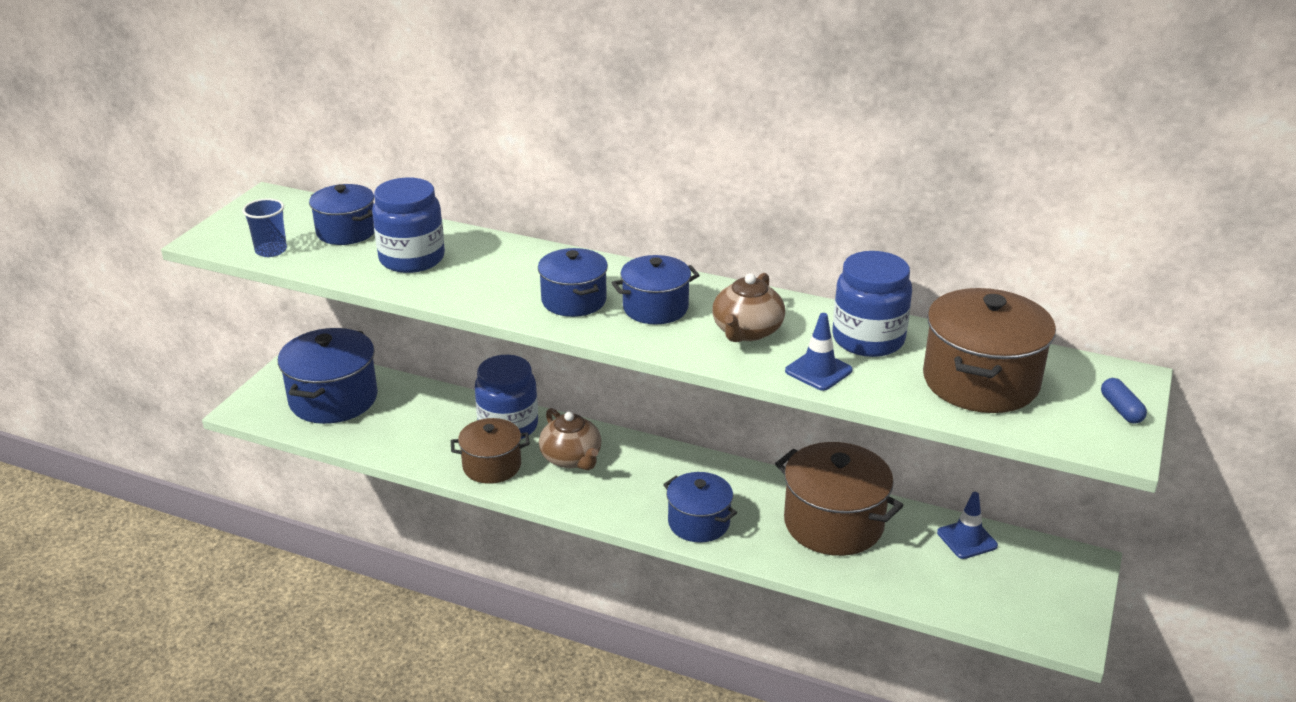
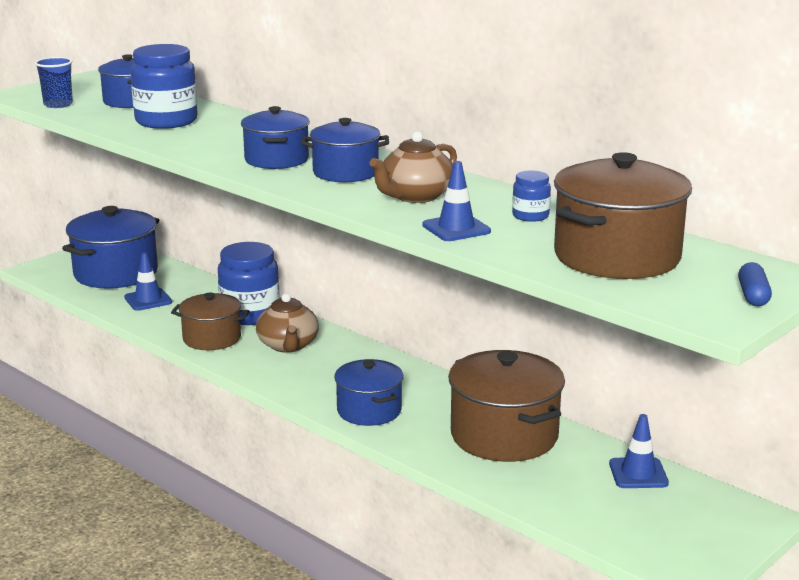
camera: 20 degrees right, 10 degrees down
(392, 428) = (148, 300): none -> blue traffic cone
(868, 339) = (530, 216): blue jar -> blue jar, size x0.48

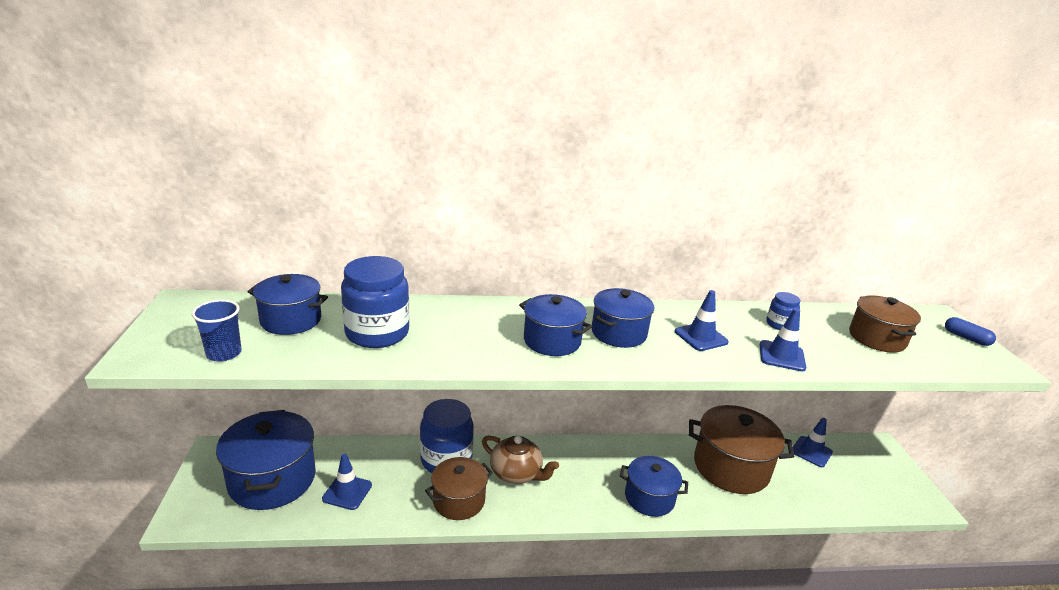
camera: 50 degrees left, 5 degrees up
(415, 196) = (701, 337): brown teapot -> blue traffic cone
(617, 257) = (877, 338): brown pot -> brown pot, size x0.62

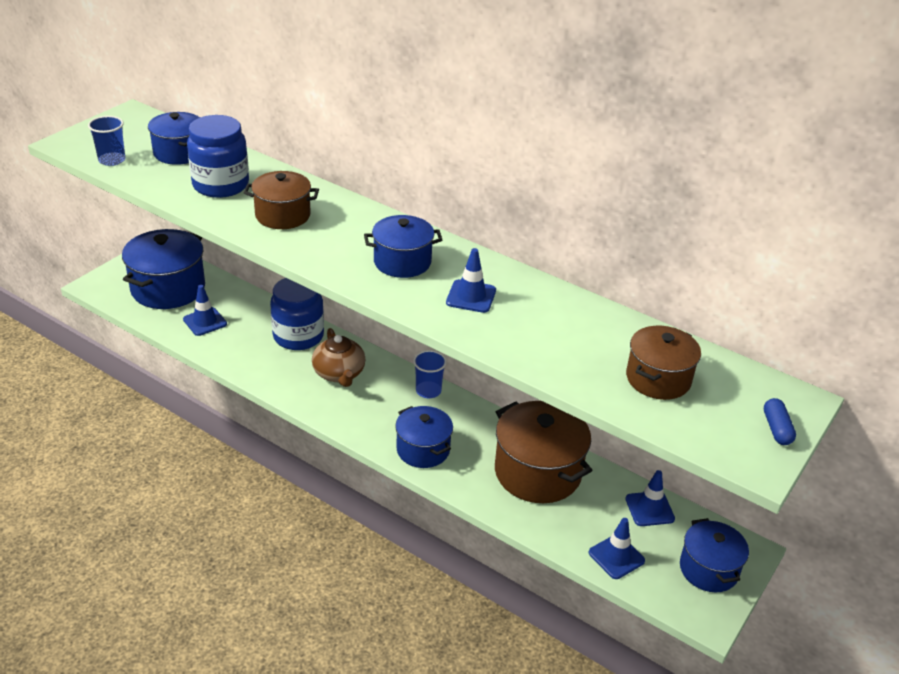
camera: 40 degrees right, 10 degrees up
(459, 500) = (272, 368): brown pot -> brown pot (283, 215)
(552, 341) = (336, 244): blue pot -> blue pot (708, 569)
(593, 449) = (428, 391): none -> blue cup
(779, 324) = (574, 322): blue jar -> none
(782, 356) = (517, 344): blue traffic cone -> blue traffic cone (616, 557)

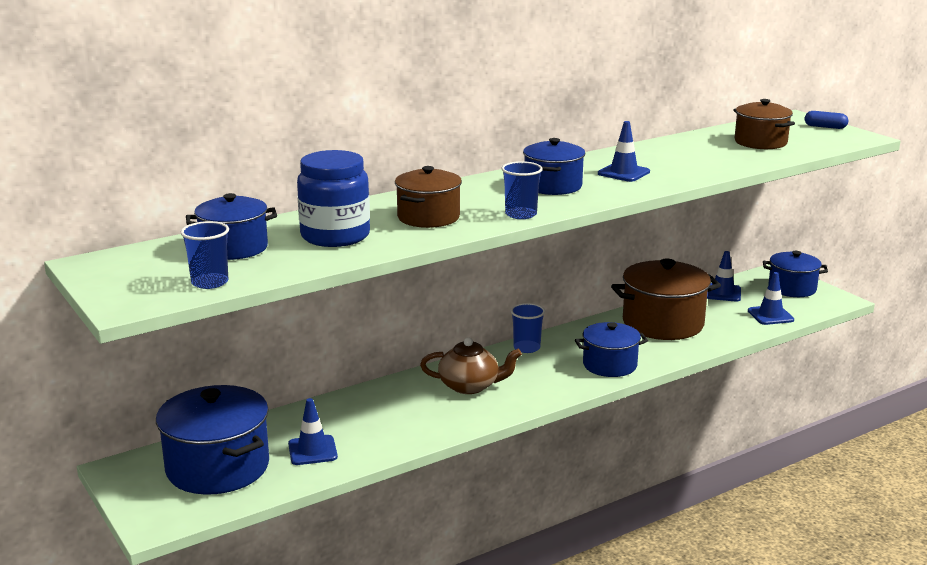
camera: 65 degrees left, 15 degrees down
(298, 336) = (388, 398): blue jar -> none
(314, 257) = (521, 214): none -> blue cup

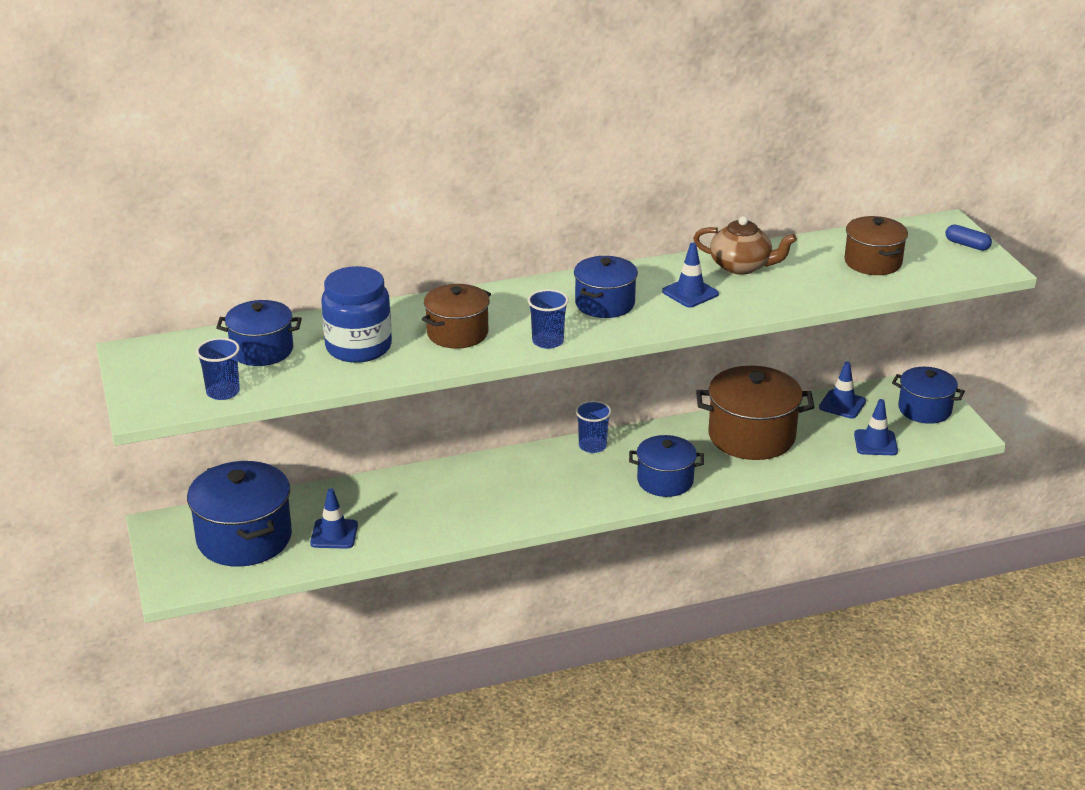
camera: 15 degrees right, 10 degrees up
(470, 386) = (513, 484): brown teapot -> brown teapot (742, 266)

